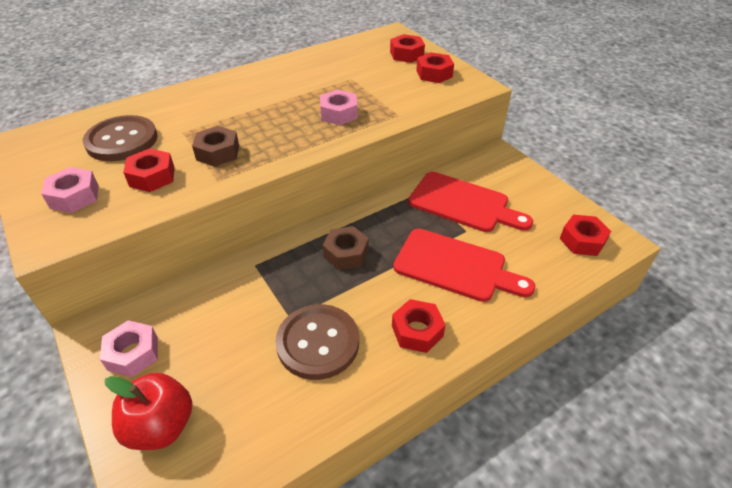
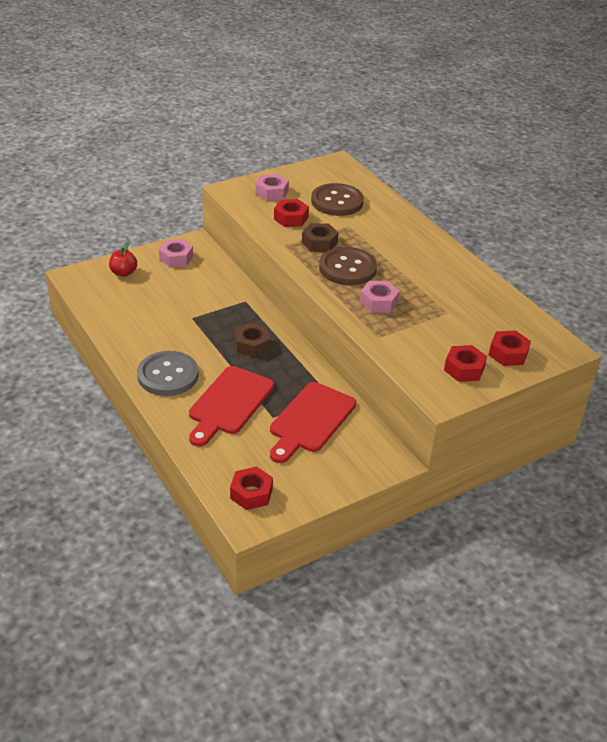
camera: 90 degrees right, 5 degrees down
(161, 426) = (123, 273): red apple -> red apple, size x0.67
(318, 343) = (168, 329): brown button -> brown button (347, 268)
(417, 331) = (168, 375): red nut -> grey button

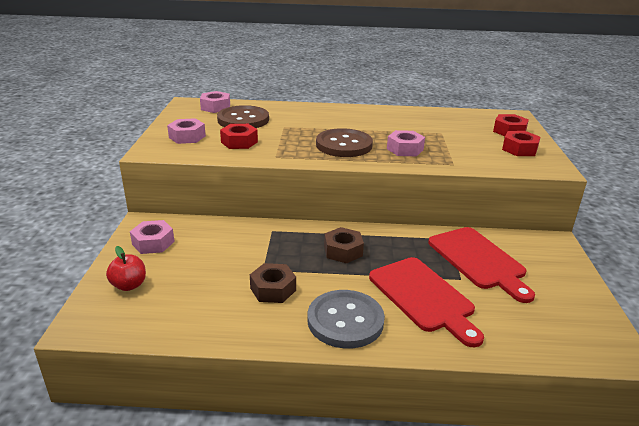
camera: 55 degrees left, 10 degrees down
(251, 493) = (575, 334): red nut -> none
(319, 243) = (293, 143): brown nut -> brown nut (273, 289)
(346, 178) = (215, 107): none -> pink nut

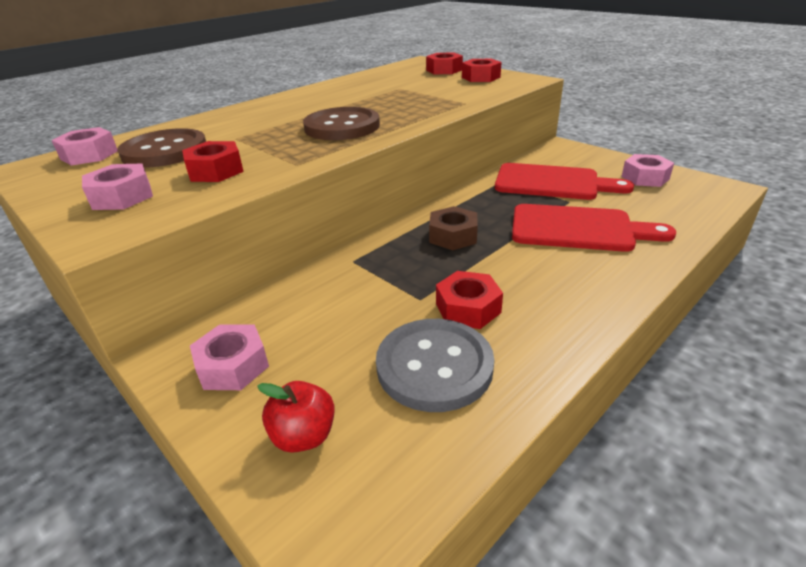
camera: 45 degrees left, 5 degrees up
(273, 289) = (468, 308): brown nut -> red nut
(345, 321) = (574, 286): grey button -> grey button (434, 366)
(405, 149) = (403, 108): pink nut -> pink nut (645, 177)

